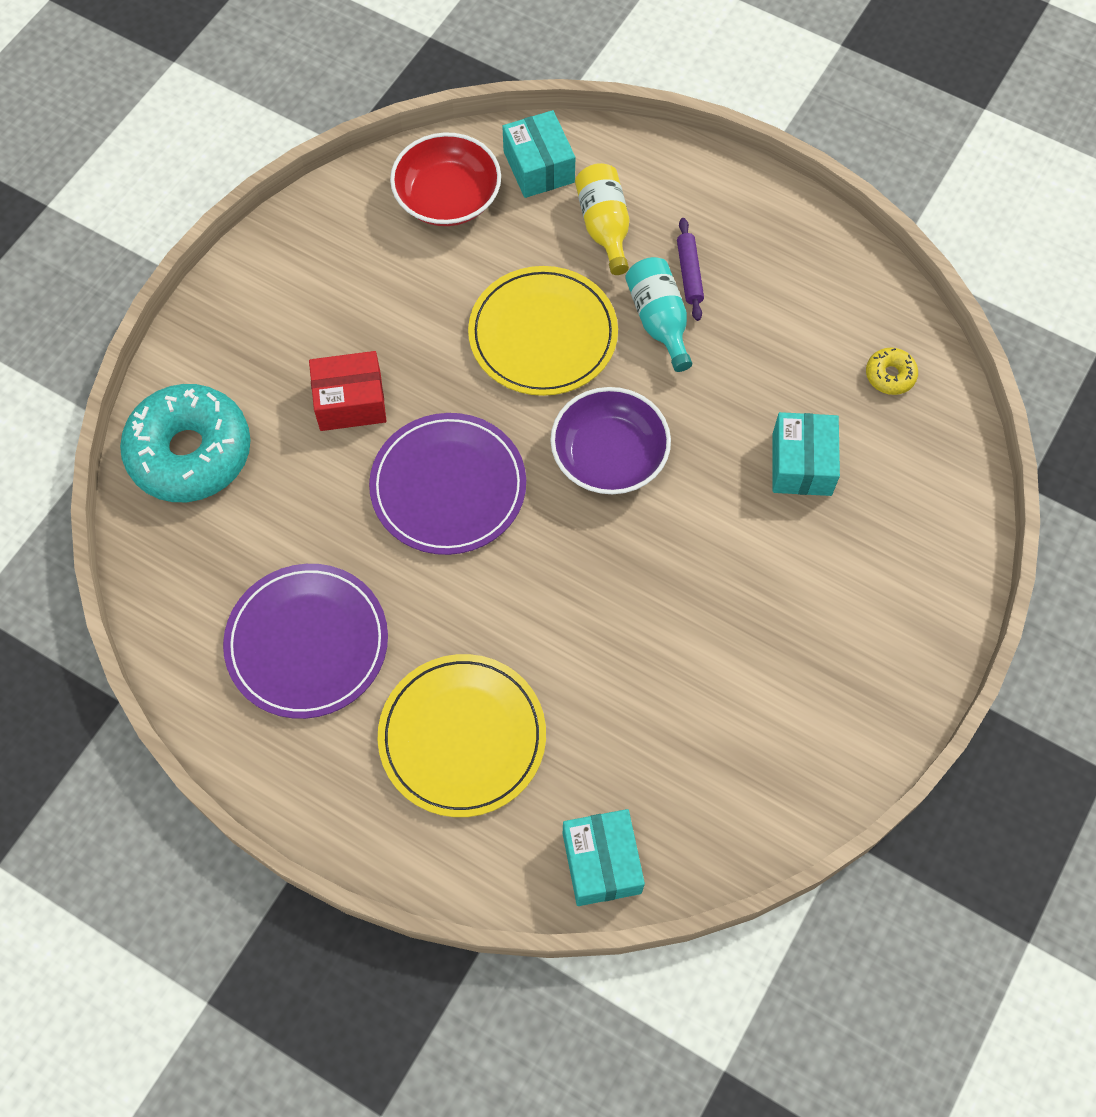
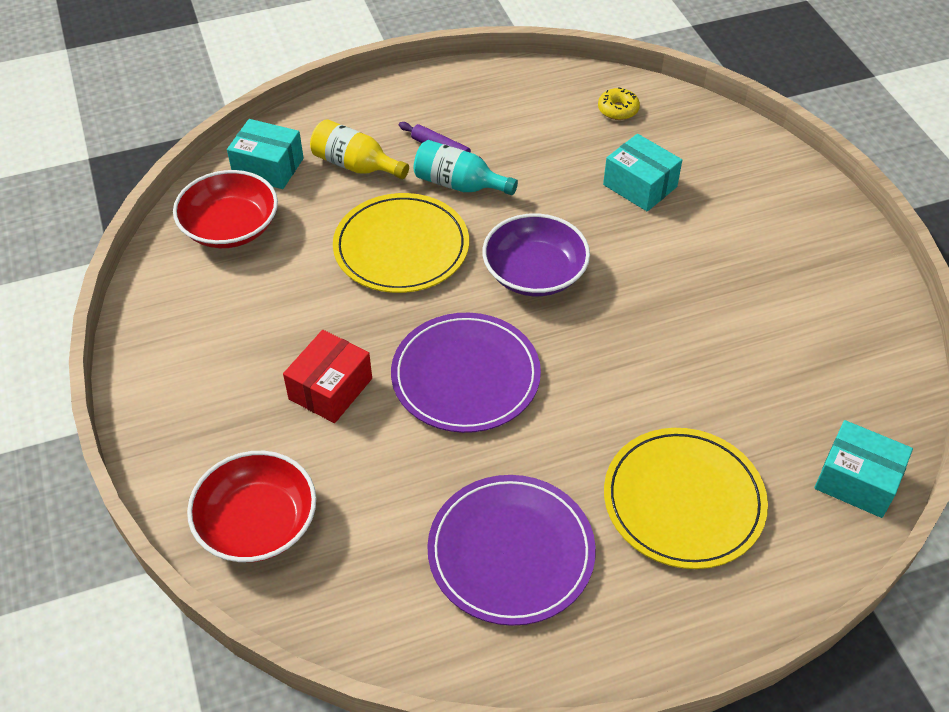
camera: 50 degrees left, 15 degrees down
(190, 452) = (257, 523): turquoise donut -> red bowl

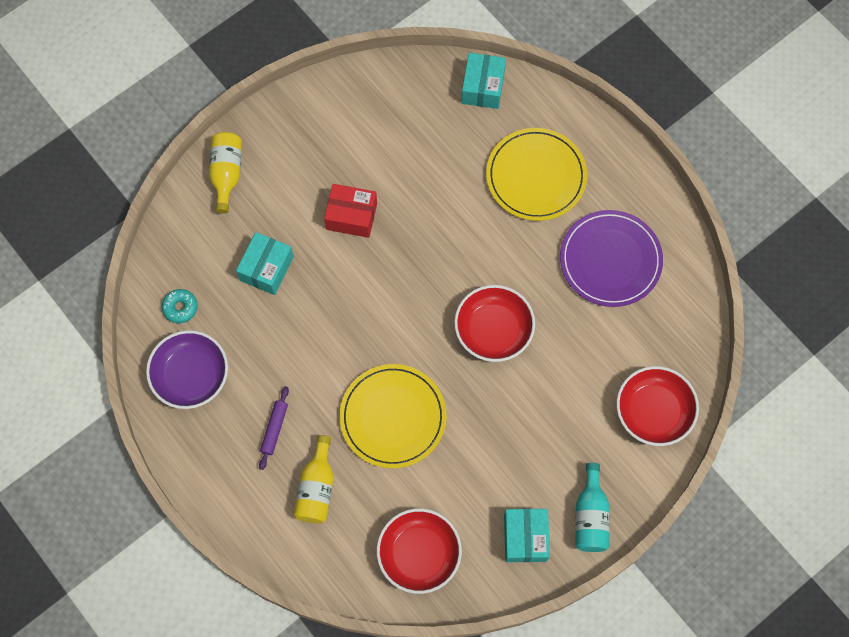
camera: 110 degrees left, 20 degrees up
(268, 167) = (343, 557): turquoise box -> turquoise box (525, 538)
(330, 389) = (538, 412): red box -> red box (351, 216)
(459, 184) = (311, 400): turquoise bottle -> turquoise bottle (590, 516)
(465, 376) = (493, 330): purple plate -> red bowl
(534, 273) = (384, 315): purple bowl -> purple bowl (191, 375)
(618, 110) = (180, 308): yellow donut -> turquoise donut
(780, 180) = (226, 174): none -> yellow bottle

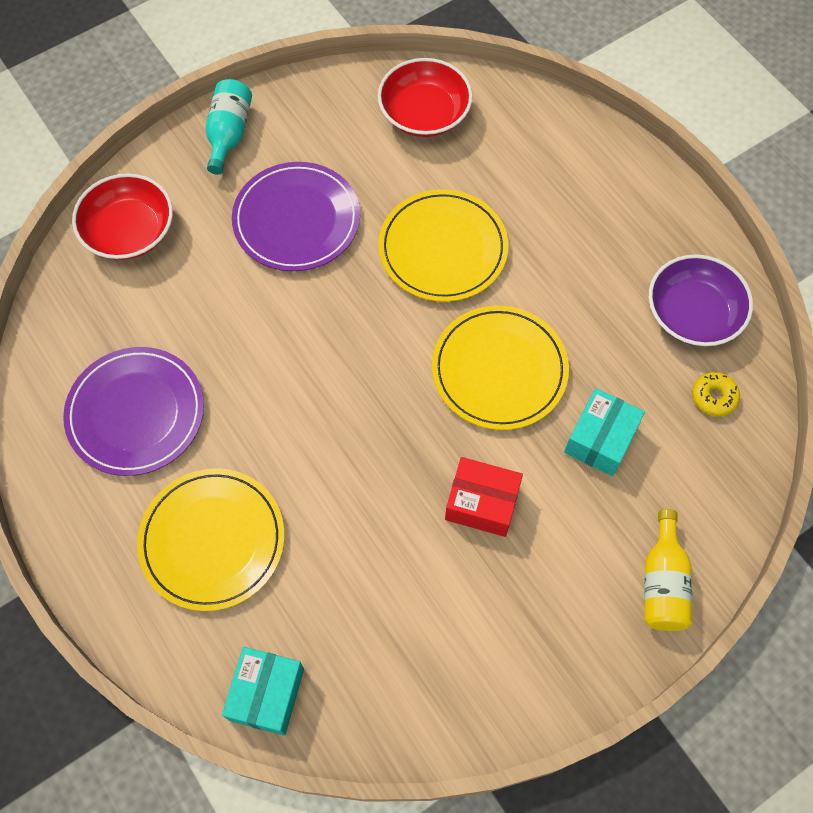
camera: 175 degrees left, 5 degrees down
(180, 308) = (713, 397): turquoise donut -> yellow donut
(274, 429) = (586, 246): purple rolling pin -> none
(316, 488) = (536, 183): yellow bottle -> none
(342, 316) = (499, 370): none -> yellow plate
(493, 330) = (306, 337): red bowl -> none
(517, 434) = (296, 220): none -> purple plate
(525, 538) = (305, 119): turquoise box -> none

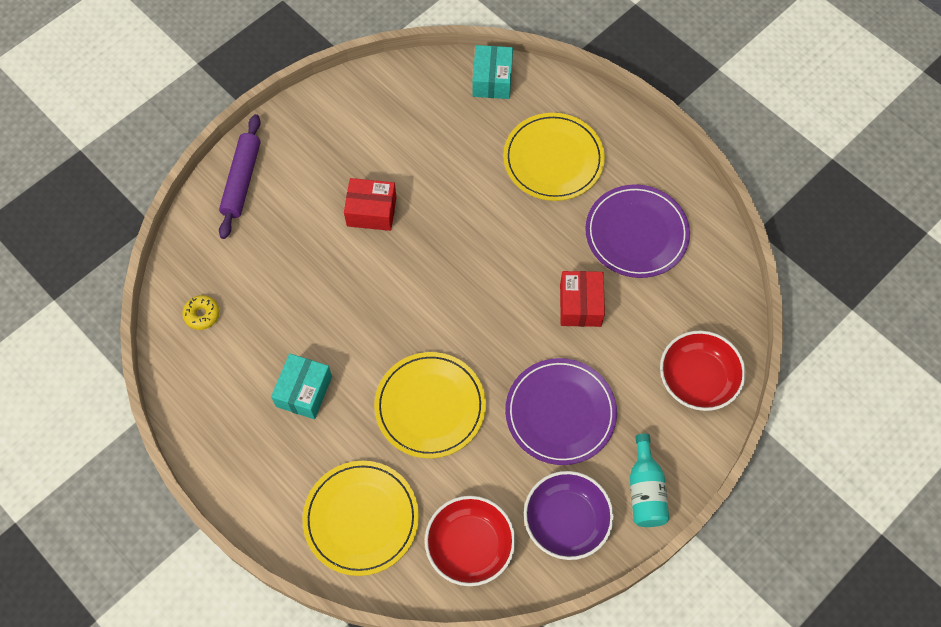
camera: 170 degrees right, 0 degrees up
(237, 334) = (580, 305): none -> red box
(499, 370) = (370, 309): yellow plate -> yellow plate (361, 518)
(600, 439) = (288, 269): turquoise box -> turquoise box (304, 391)
(662, 583) = (242, 180): yellow bottle -> purple rolling pin
(693, 314) = (217, 381): purple bowl -> purple bowl (566, 520)

